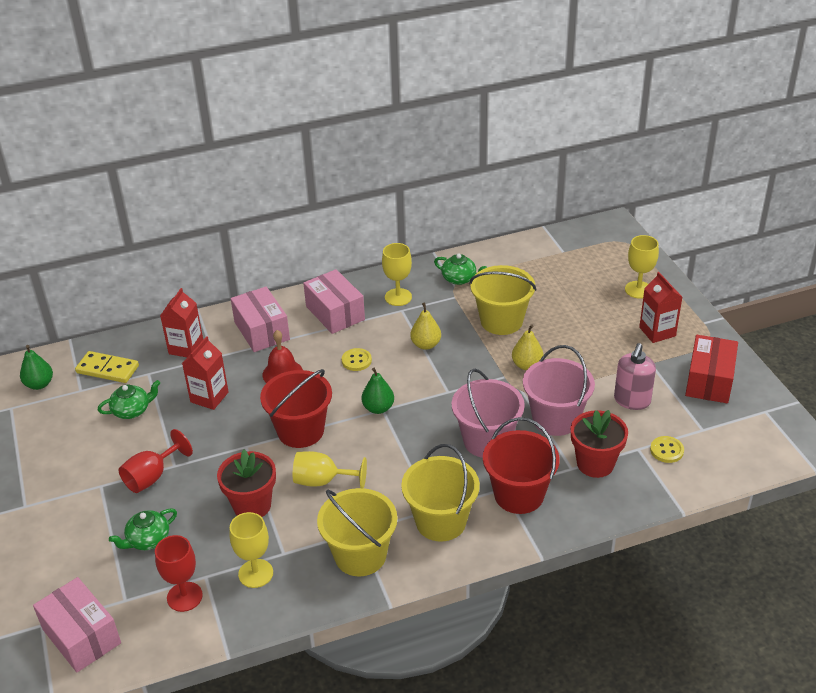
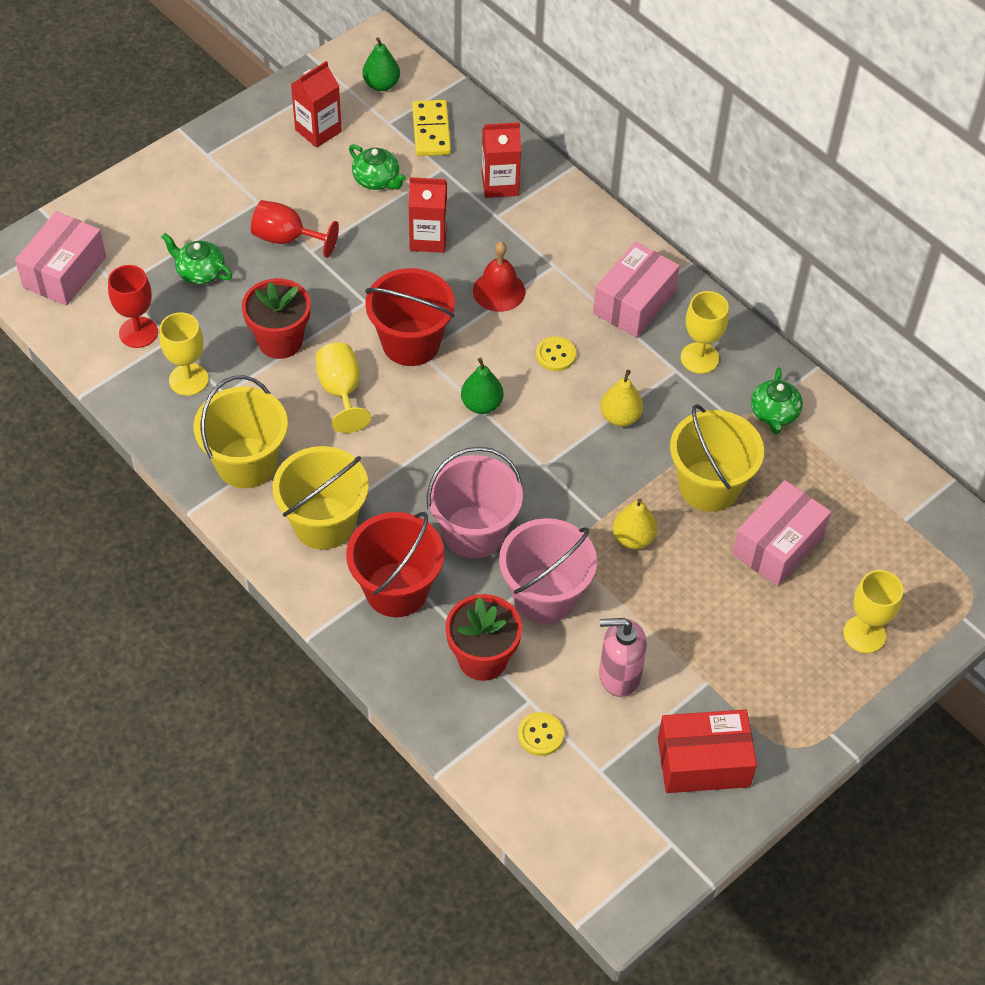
camera: 65 degrees right, 15 degrees up
(261, 331) = (564, 243): pink box -> pink box (777, 545)
(657, 331) = (779, 677): red carton -> red carton (318, 131)

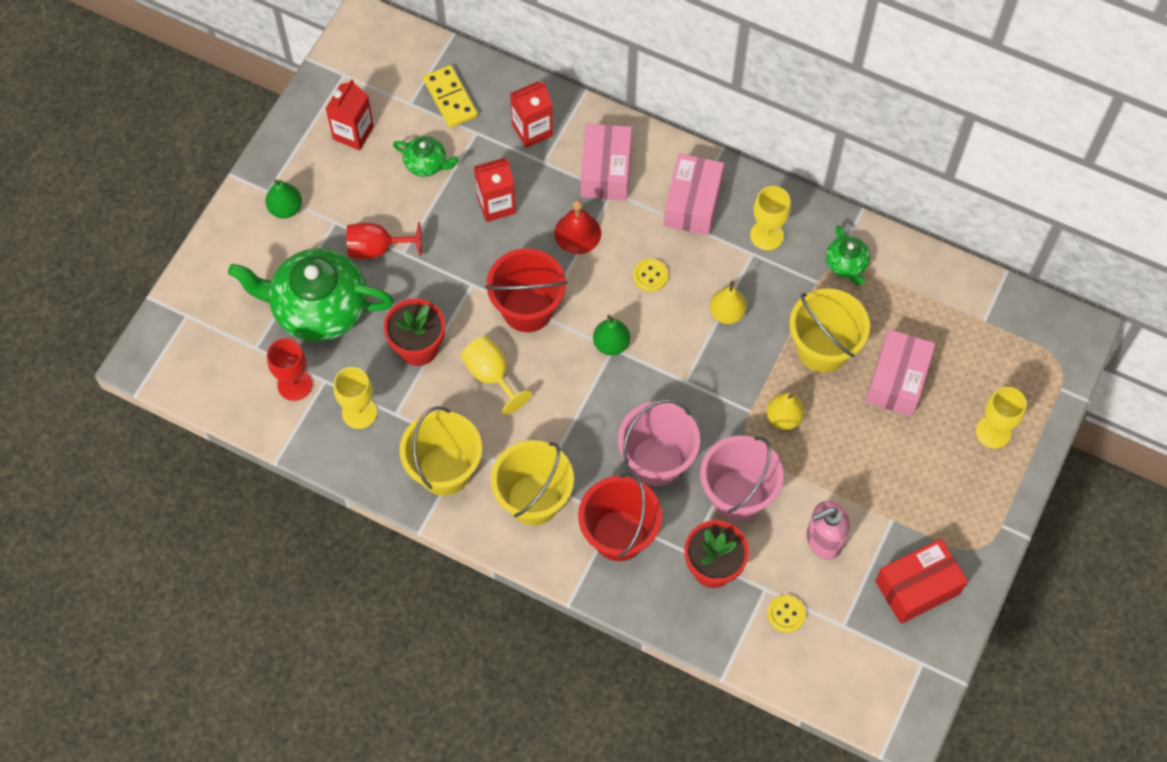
camera: 20 degrees left, 10 degrees up
(64, 272) = (202, 351): pink box -> pink box (605, 171)
(200, 272) = (318, 308): green teapot -> green teapot, size x2.17
(381, 84) = (386, 67): green pear -> green pear (285, 208)

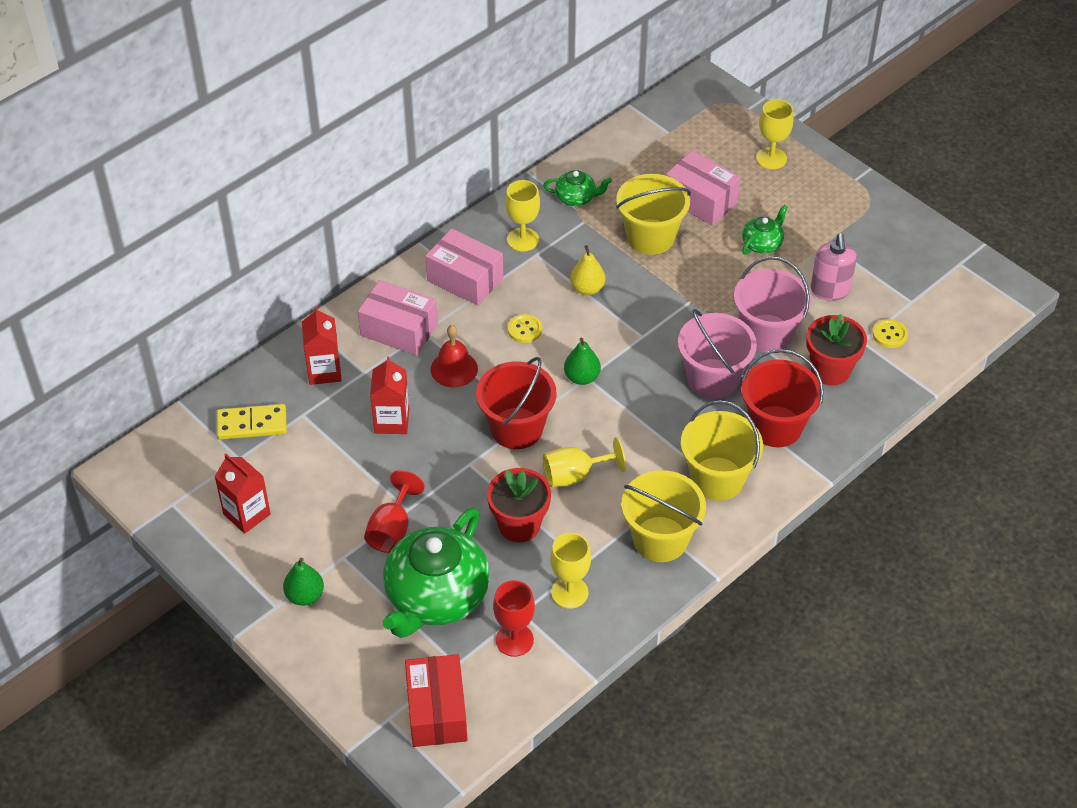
camera: 70 degrees left, 15 degrees down
(426, 163) = (316, 463): green teapot -> green teapot (762, 243)
(783, 418) = (705, 281): yellow pear -> none
(917, 587) = (892, 245): red box -> red box (437, 711)

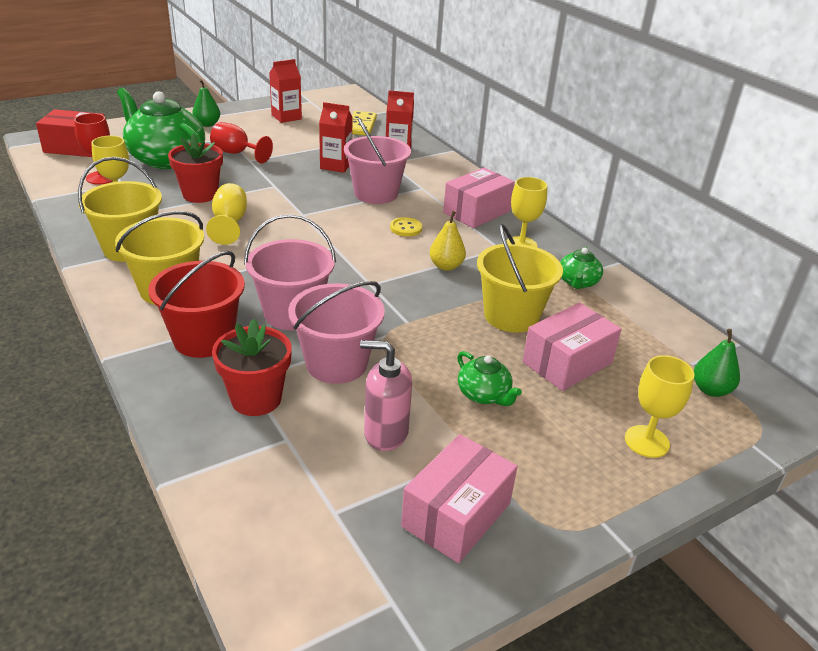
camera: 100 degrees right, 15 degrees down
(399, 330) = (428, 179): pink box -> pink box (456, 515)
(454, 369) = (376, 193): red bell -> pink bucket
(516, 428) = (297, 208): red bucket -> none
(581, 377) = (335, 244): green pear -> green pear (710, 390)
(889, 335) = (285, 469): yellow button -> none

